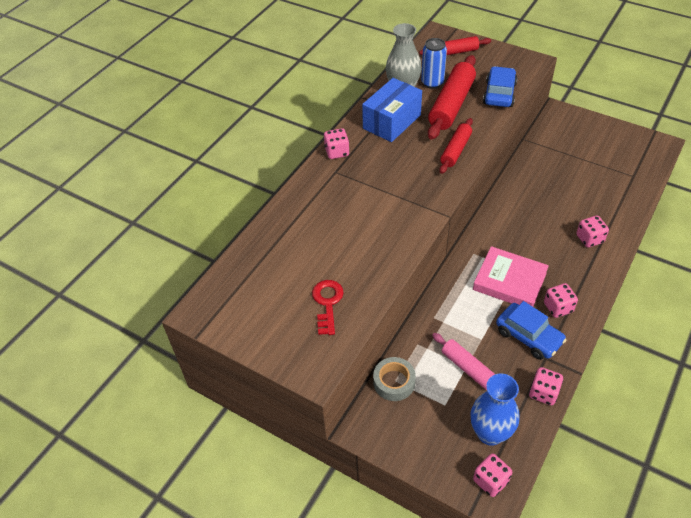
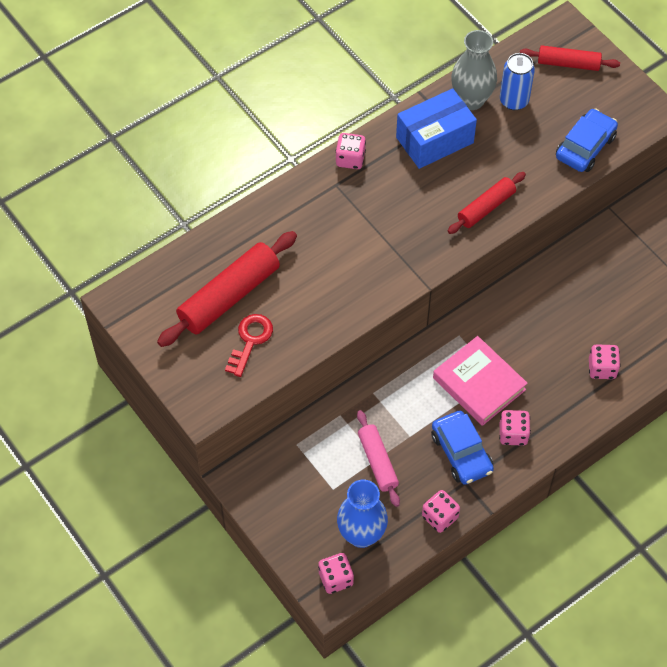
camera: 20 degrees right, 10 degrees up
(394, 382) = (294, 445): grey tape -> none
(451, 105) = (518, 142): red rolling pin -> red rolling pin (229, 296)

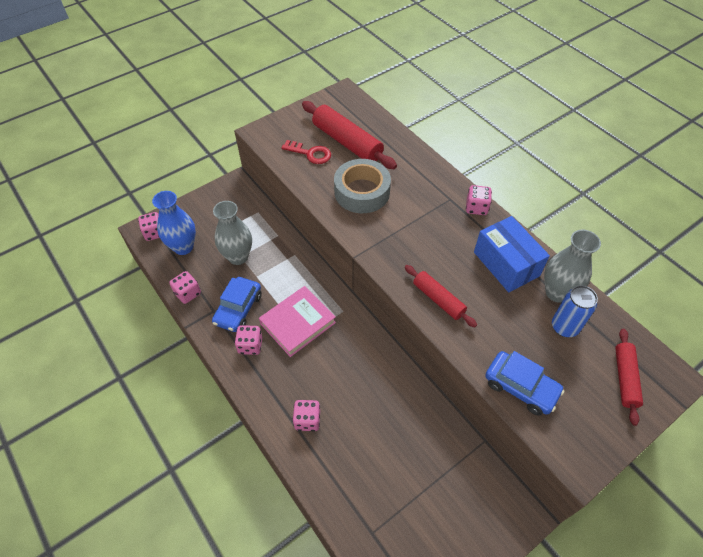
camera: 90 degrees right, 5 degrees down
(324, 279) = (362, 192): none -> grey tape
(378, 461) = (238, 257): pink rolling pin -> grey vase
(461, 453) = (238, 309): blue car -> blue car turned 45 degrees counterclockwise

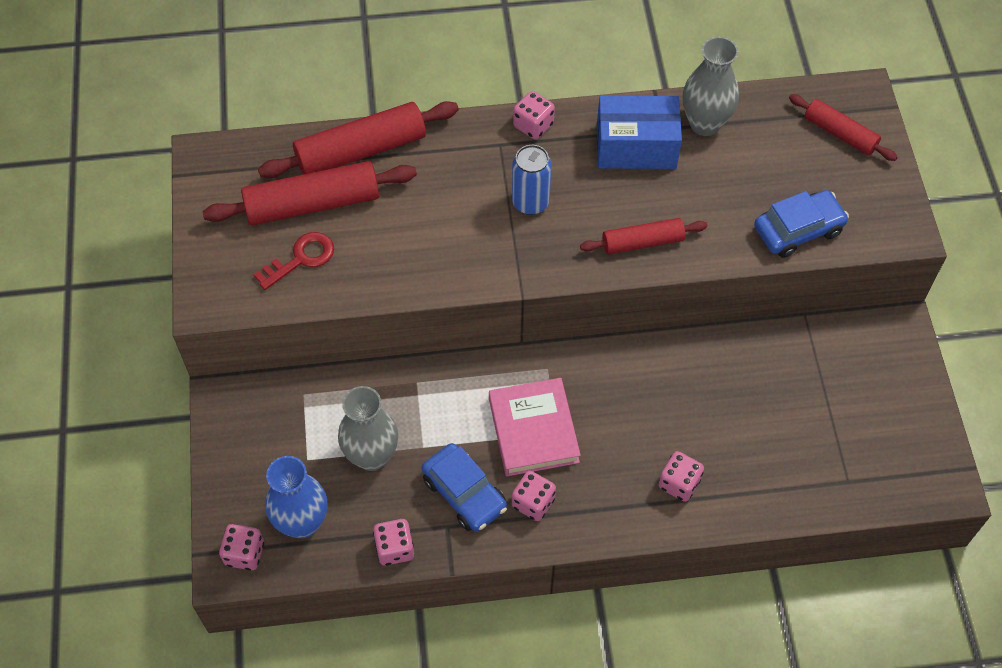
camera: 60 degrees left, 5 degrees up
(362, 192) = (419, 233): grey tape -> none
(395, 145) = (361, 151): none -> red rolling pin
(564, 327) = (751, 145): blue can -> blue can (530, 202)

